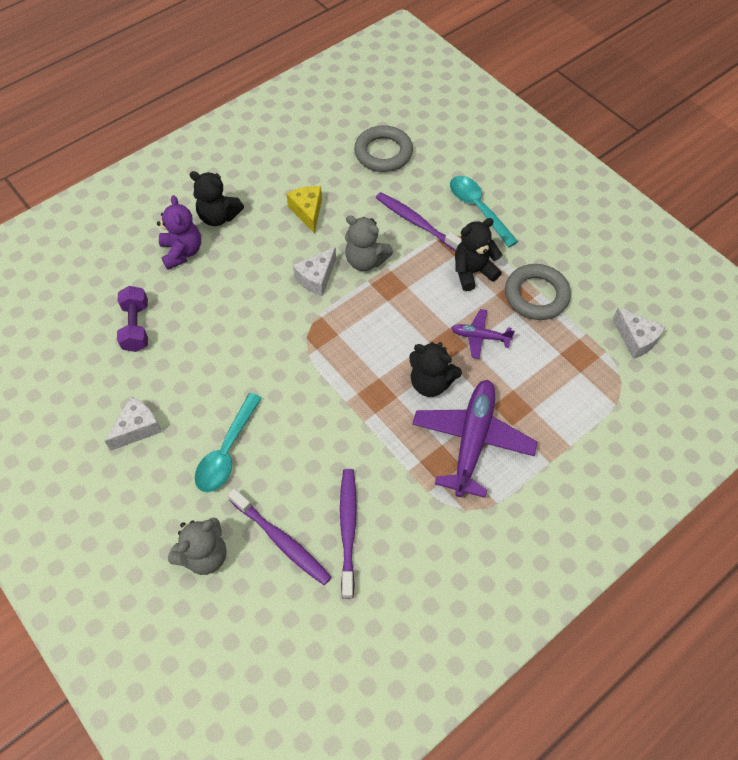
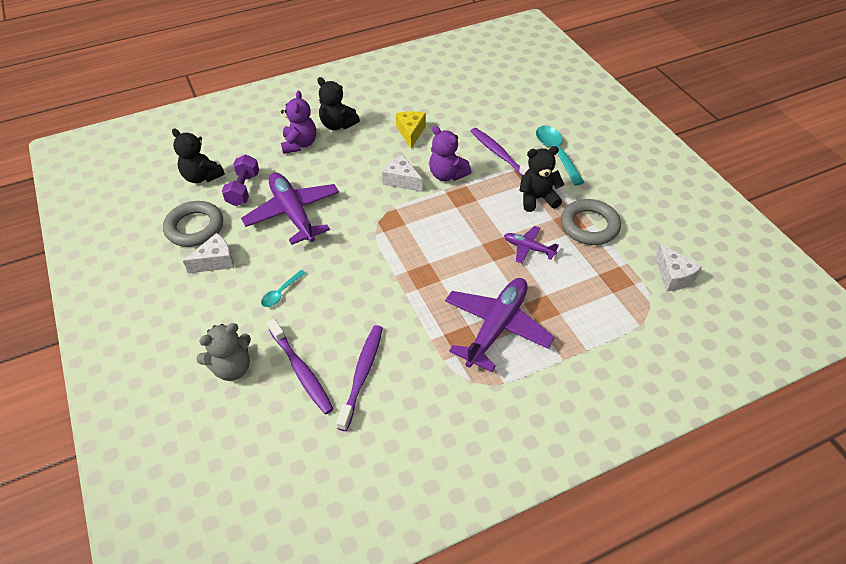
camera: 15 degrees right, 10 degrees down
(206, 347) = (293, 213): none -> purple plane
(227, 451) = (281, 293): turquoise spoon -> turquoise spoon, size x0.56
(316, 278) = (401, 180): white cheese -> white cheese turned 75 degrees clockwise
(365, 261) = (447, 175): grey teddy bear -> purple teddy bear
(383, 153) = (487, 102): grey ring -> grey ring (195, 227)
(430, 383) = (473, 275): black teddy bear -> black teddy bear (202, 177)

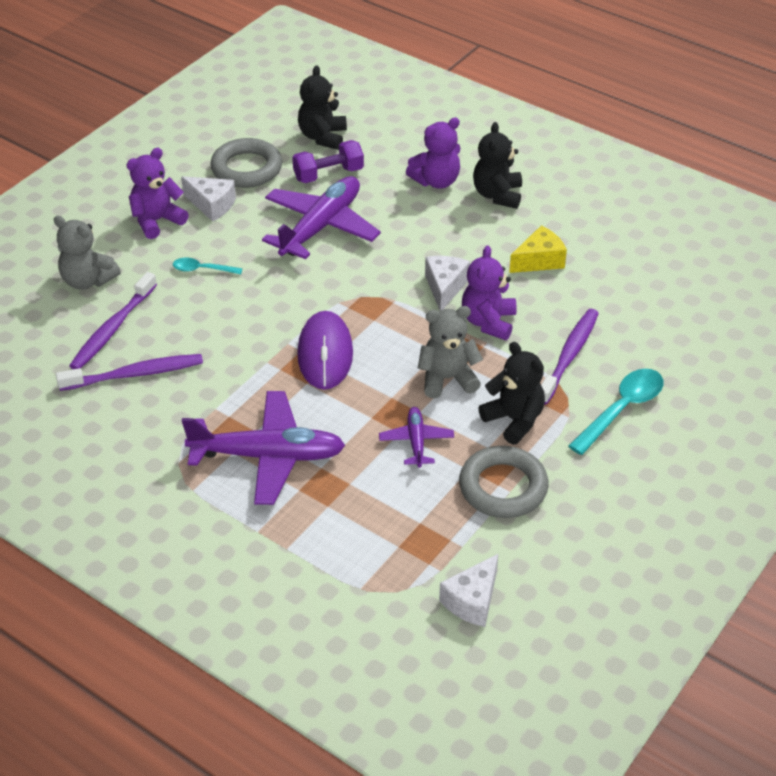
camera: 60 degrees right, 5 degrees down
(202, 299) = (157, 221): none -> purple teddy bear
(419, 260) = (325, 354): none -> purple mouse
(483, 212) = (447, 379): none -> grey teddy bear

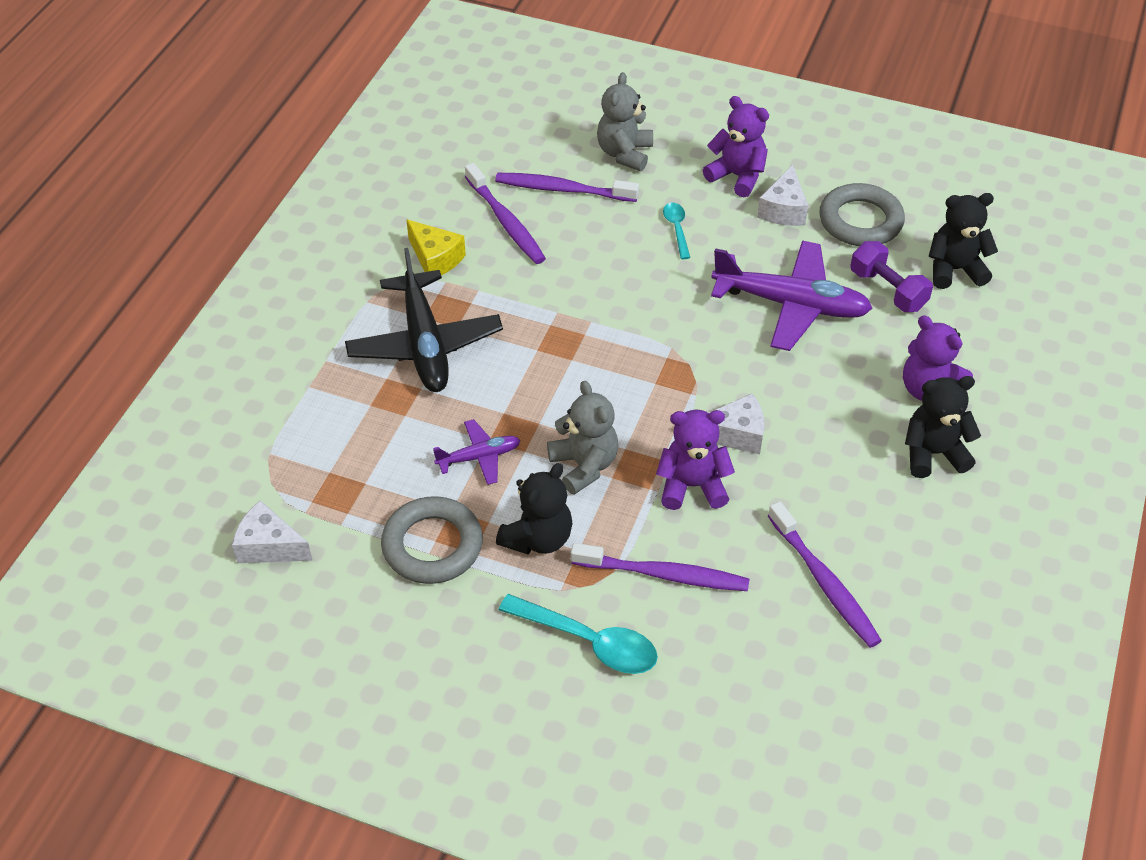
camera: 75 degrees right, 5 degrees up
(268, 456) = (425, 345): purple plane -> black plane
(325, 354) = (586, 354): purple mouse -> none
(539, 260) = (826, 517): yellow cheese -> yellow cheese (435, 259)
(597, 276) = (824, 582): none -> purple toothbrush

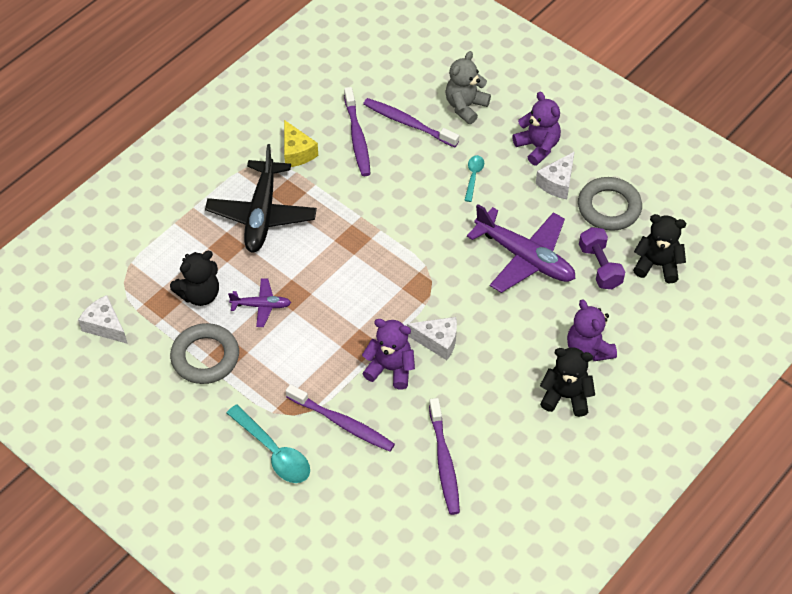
camera: 20 degrees right, 5 degrees up
(538, 538) = (273, 373): black teddy bear -> black teddy bear (199, 294)
(584, 465) = (326, 332): grey teddy bear -> none

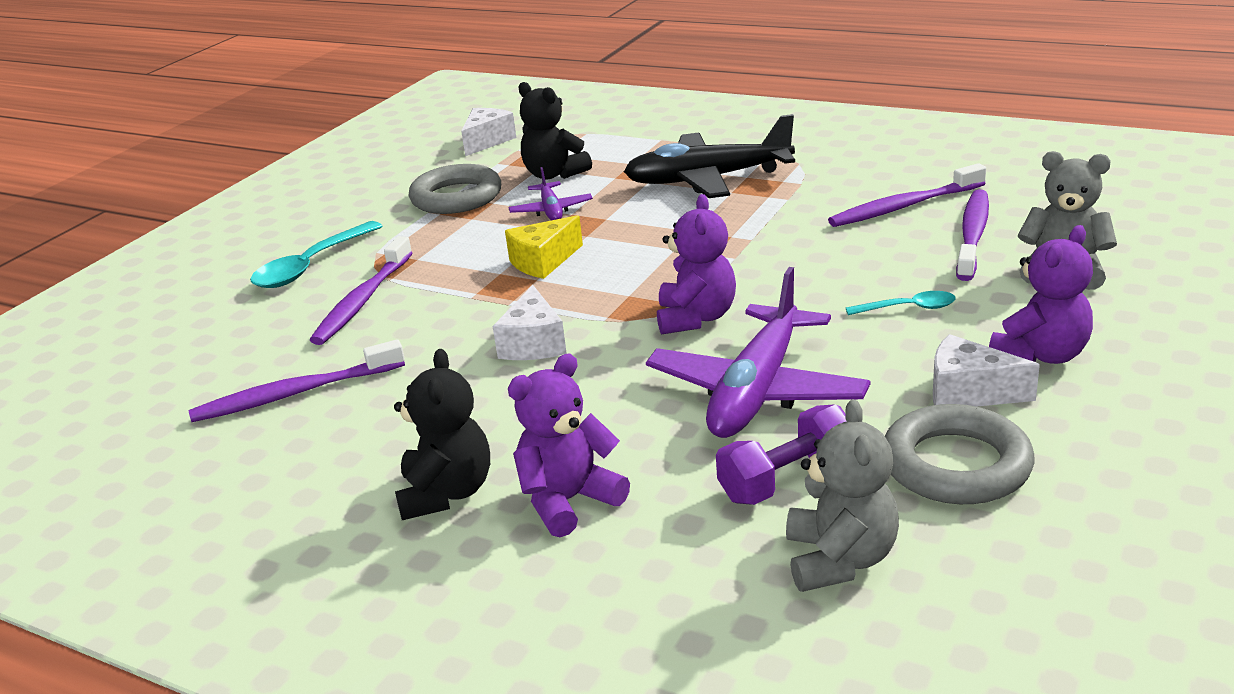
camera: 80 degrees right, 25 degrees down
(297, 152) = (836, 176): yellow cheese -> yellow cheese (543, 261)
(390, 368) = (468, 316): purple teddy bear -> purple teddy bear (696, 318)
(657, 265) = (840, 560): black teddy bear -> grey teddy bear

